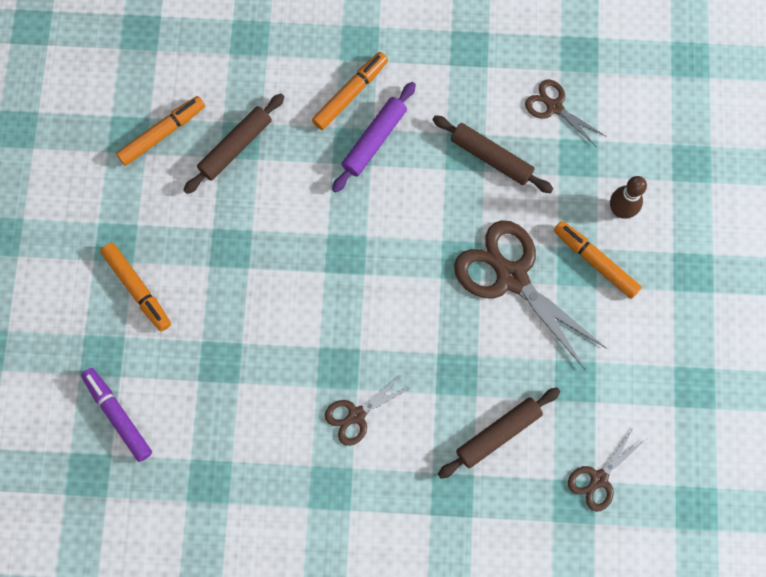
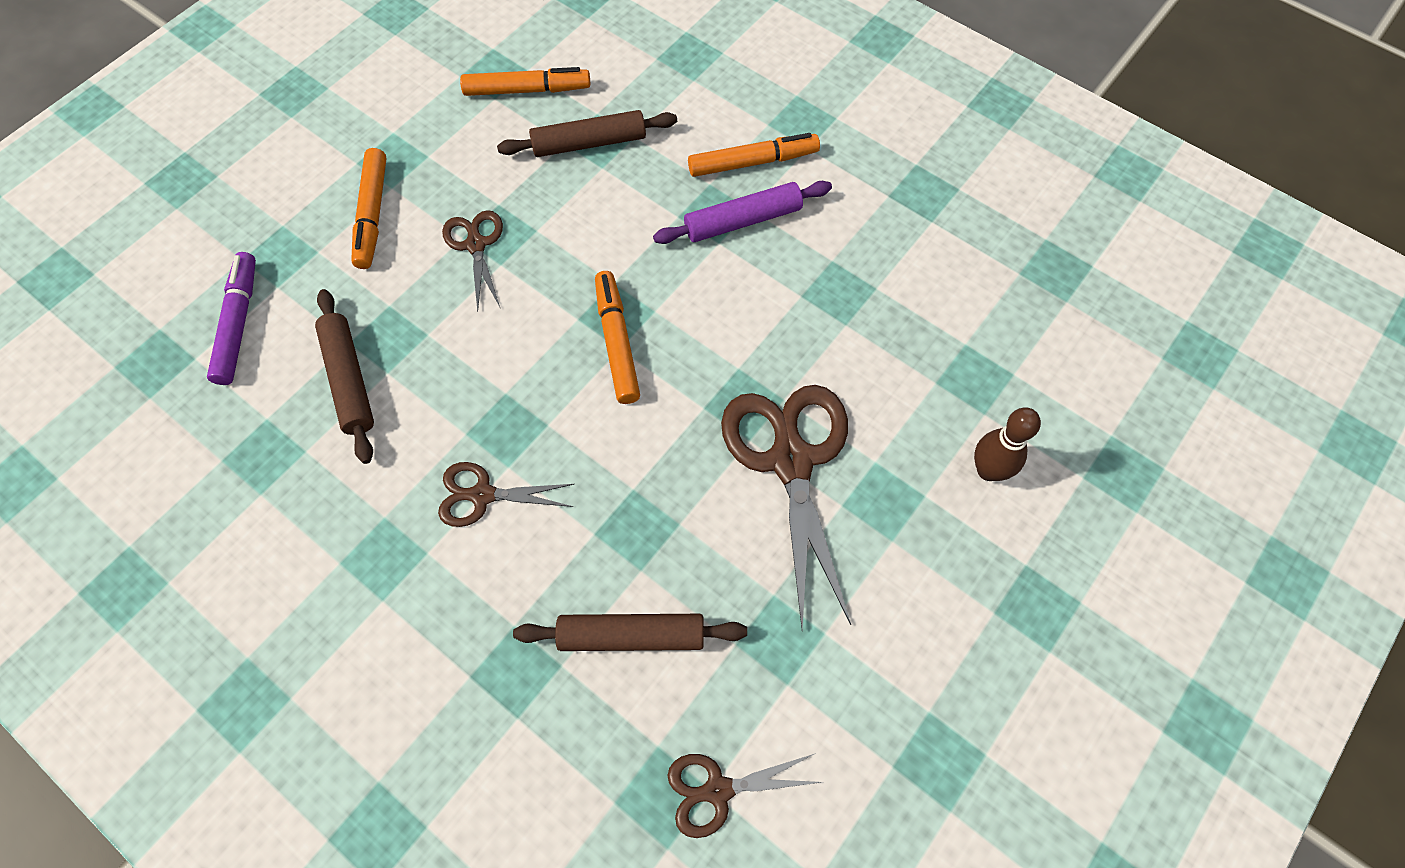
camera: 35 degrees right, 10 degrees down
(491, 158) = (865, 315): brown rolling pin -> brown rolling pin (349, 380)
(554, 107) = (983, 307): brown scissors -> brown scissors (476, 245)
(595, 262) = (912, 510): orange marker -> orange marker (617, 342)

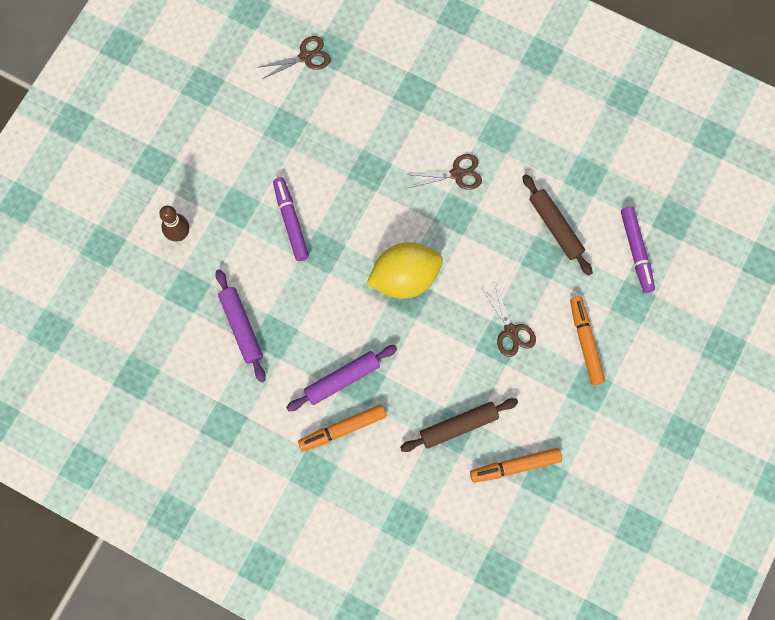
camera: 170 degrees right, 10 degrees up
(617, 342) = (405, 278): orange marker -> yellow lemon
(631, 635) = (360, 116): brown rolling pin -> none
(791, 461) = (291, 221): brown scissors -> purple marker
(889, 312) = (241, 327): none -> purple rolling pin

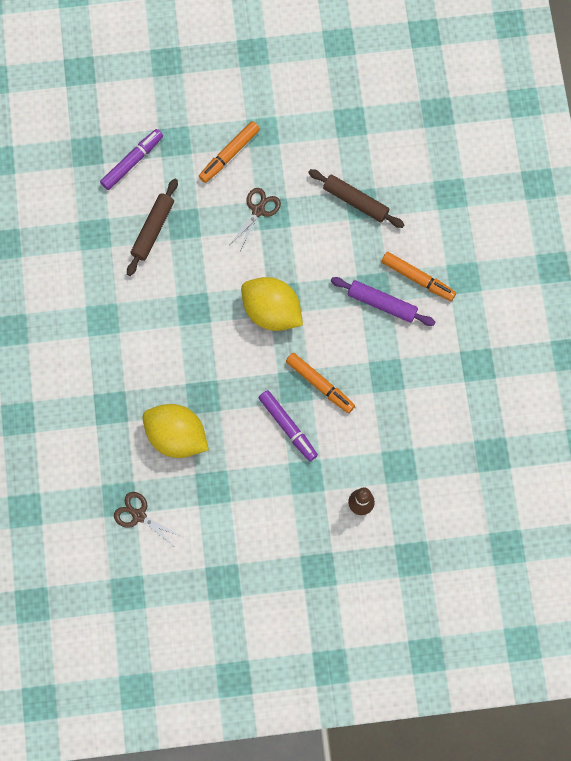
camera: 125 degrees left, 0 degrees up
(241, 327) = (397, 404): purple rolling pin -> none
(291, 221) = (288, 427): purple marker -> purple marker turned 75 degrees counterclockwise
(350, 127) = (177, 436): none -> yellow lemon
(457, 174) = (159, 328): brown scissors -> none
(515, 466) = (355, 146): orange marker -> orange marker (320, 384)

